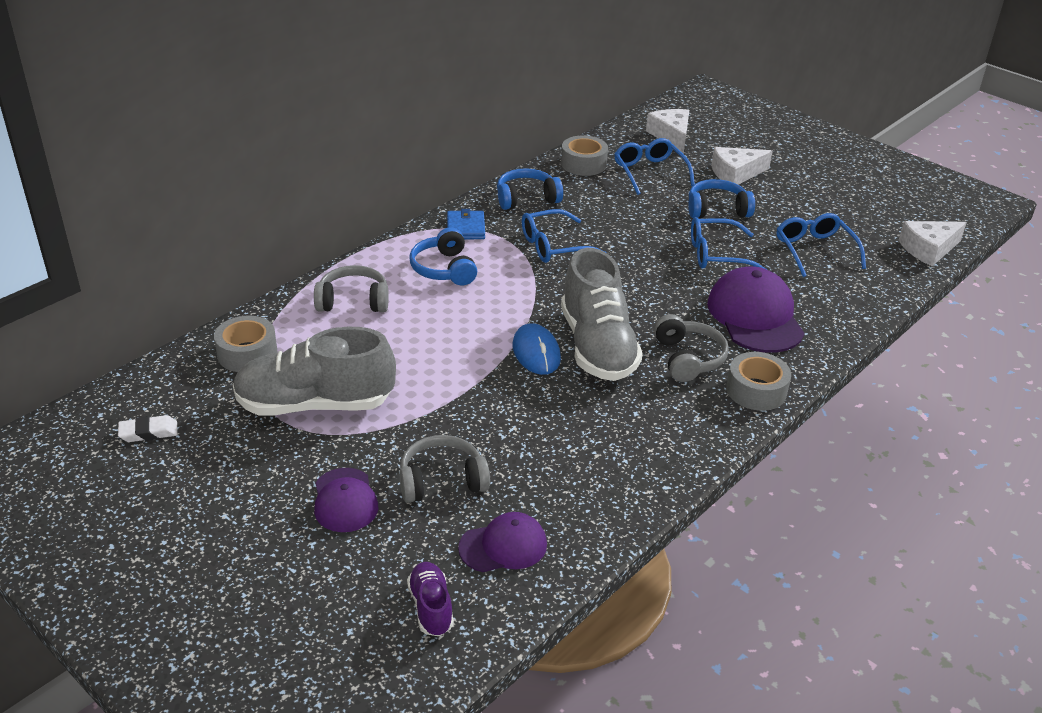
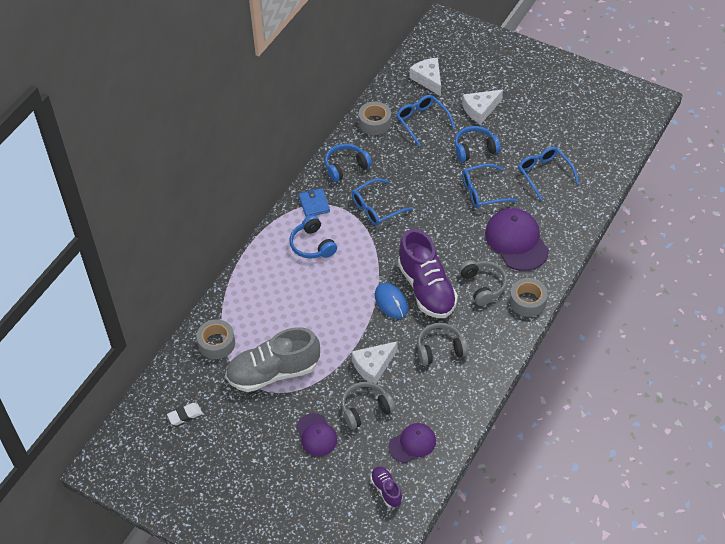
camera: 10 degrees left, 15 degrees up
(353, 301) = (265, 286): grey headphones -> grey headphones (440, 349)
(597, 346) = (426, 288): grey shoe -> purple shoe
(928, 249) = (616, 156): white cheese -> white cheese (373, 366)

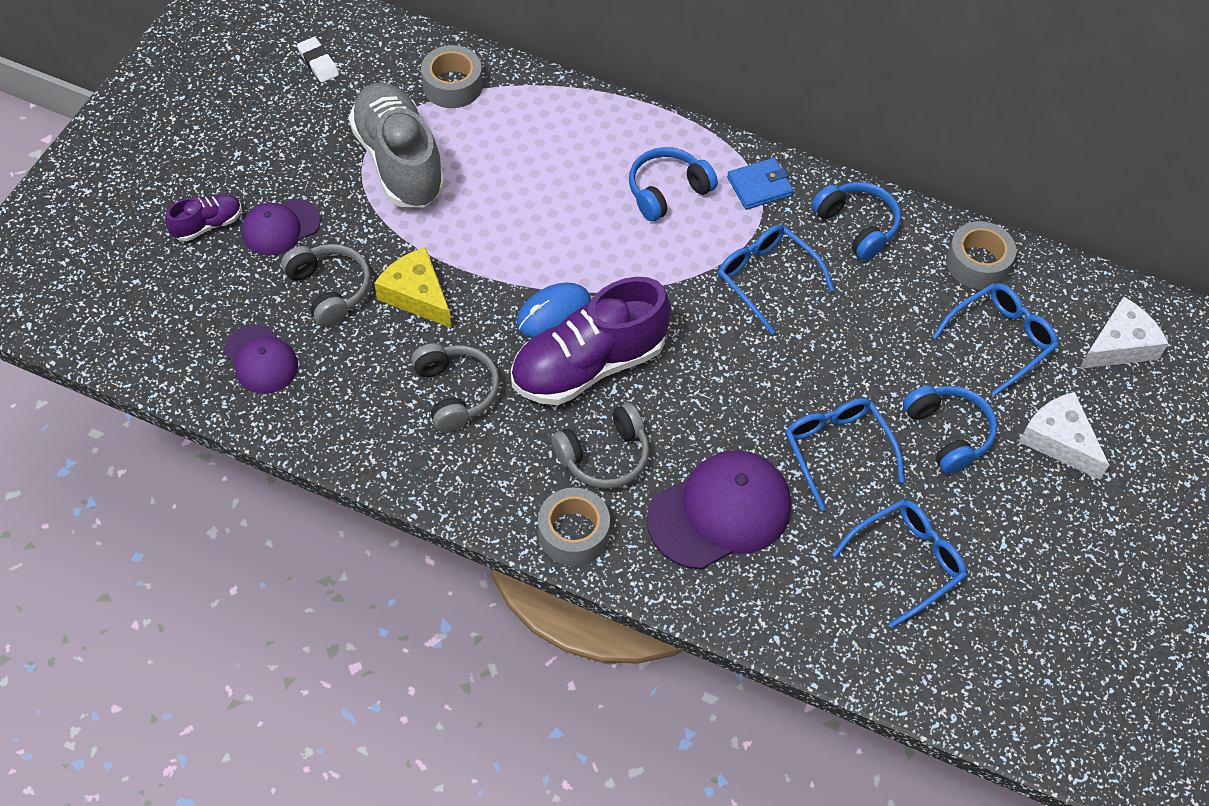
camera: 80 degrees right, 5 degrees up
(373, 366) = (416, 295): white cheese -> yellow cheese
(386, 490) = (174, 327): purple shoe -> purple shoe (207, 225)

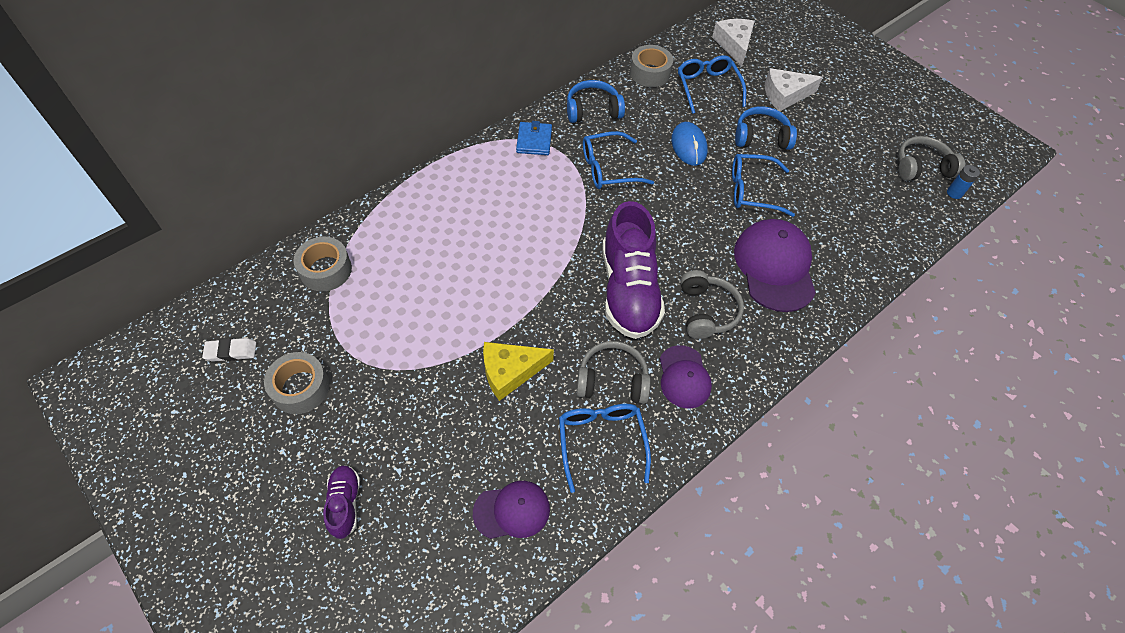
camera: 65 degrees left, 0 degrees up
(280, 227) = (385, 445): purple cap -> purple cap (684, 377)
(330, 289) = (470, 431): grey headphones -> grey headphones (921, 167)
(399, 161) = (375, 333): grey shoe -> none
(553, 313) = (574, 292): blue mouse -> blue mouse (689, 146)
(573, 533) = (761, 354): grey tape -> grey tape (300, 388)
(667, 191) = (508, 187): blue headphones -> none
(907, 562) = (841, 193): blue glasses -> blue glasses (601, 442)
(1013, 717) = (954, 193): none -> blue battery

